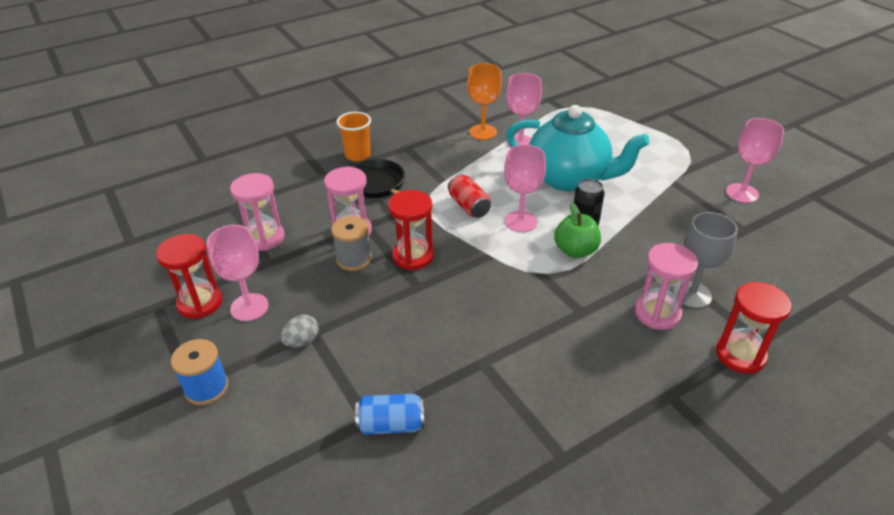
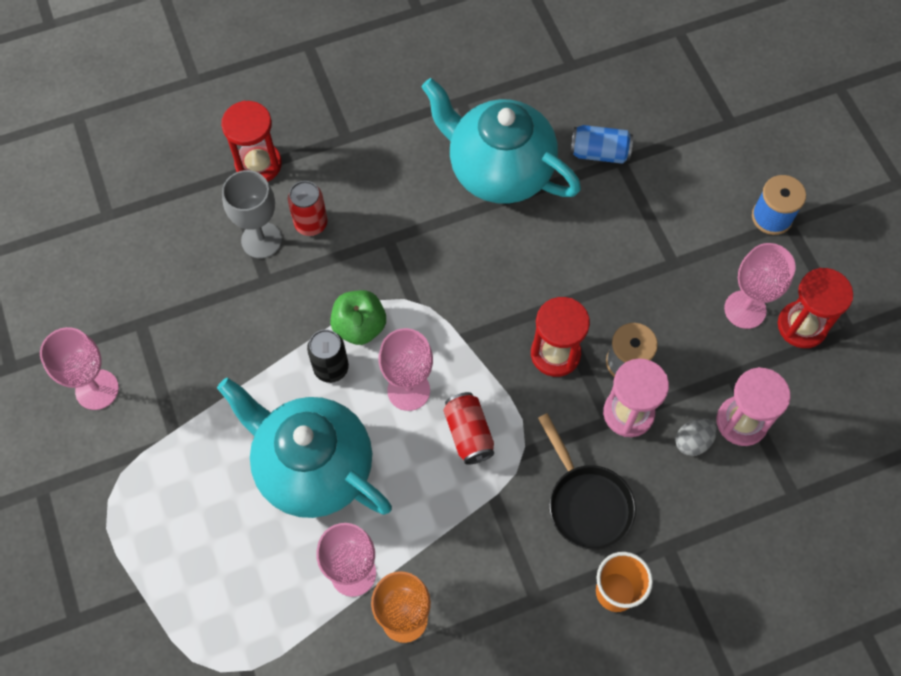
camera: 170 degrees left, 25 degrees up
(302, 341) = (684, 254): grey egg -> grey egg (693, 442)
(497, 388) = (499, 170): none -> turquoise teapot
(657, 313) = (311, 224): pink hourglass -> red can

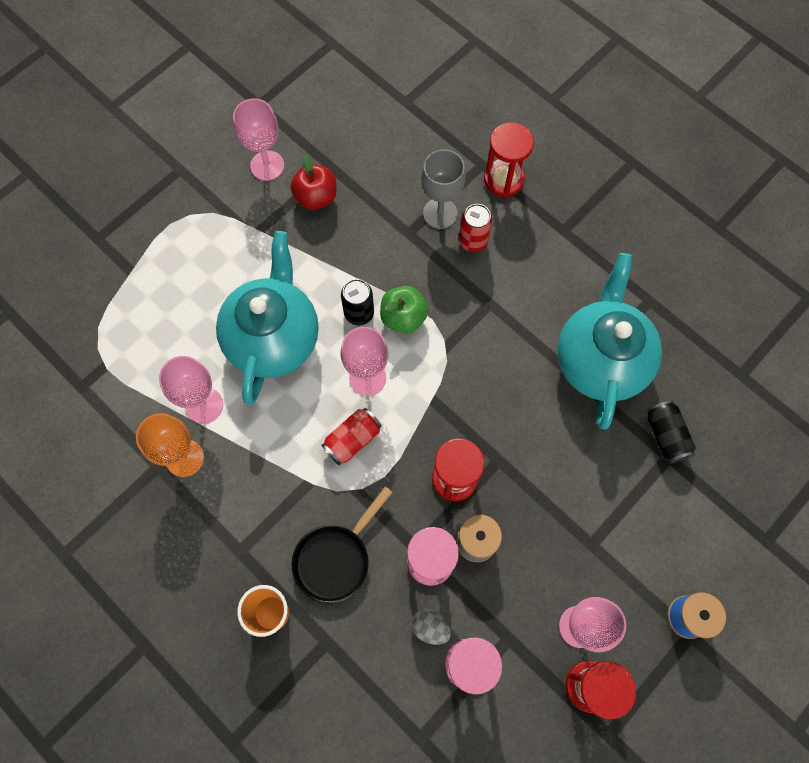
camera: 65 degrees right, 5 degrees up
(168, 354) = (316, 197): none -> red apple
(599, 153) = (666, 436): blue can -> black can

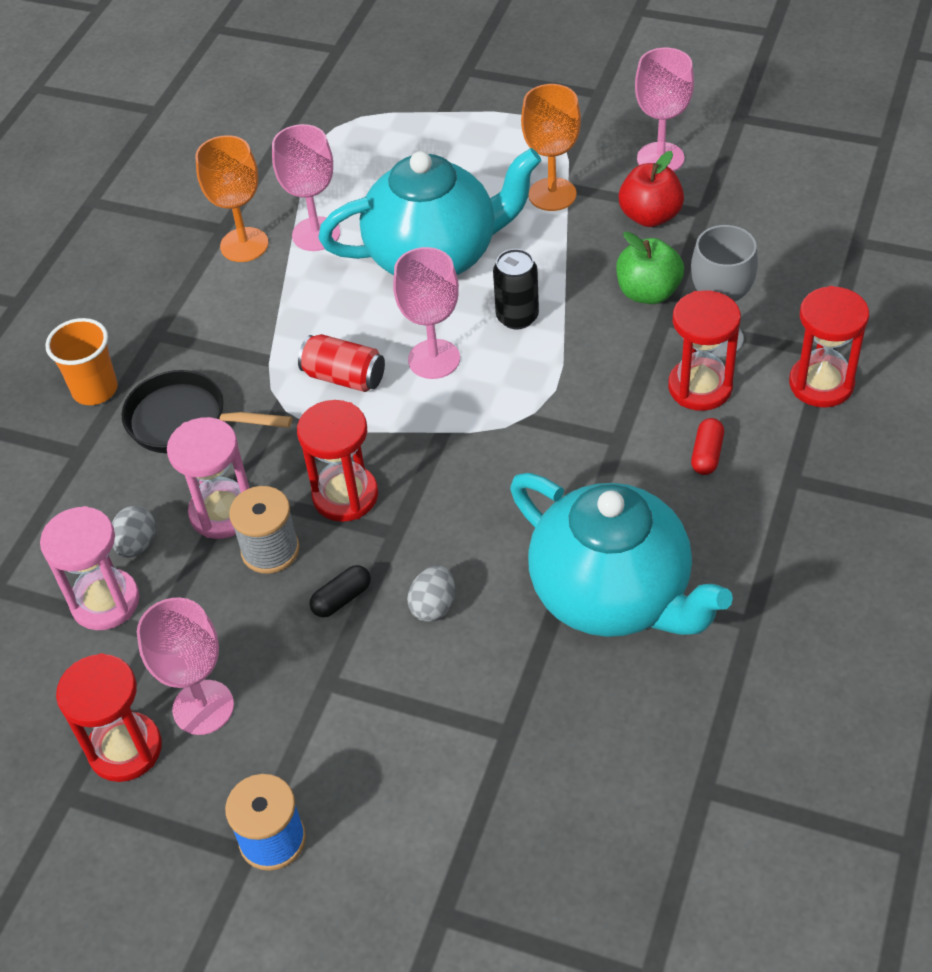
camera: 70 degrees right, 20 degrees down
(260, 242) = (552, 194): none -> orange goblet
(403, 317) = (539, 361): green apple -> green apple (648, 292)
(473, 241) = (700, 387): red can -> red hourglass
(525, 263) = (707, 454): none -> red capsule
(534, 512) = (342, 599): none -> black capsule
(564, 461) = (433, 606): none -> grey egg
(600, 360) = (612, 595): turquoise teapot -> turquoise teapot turned 60 degrees clockwise
(666, 436) = (540, 718): black can -> none

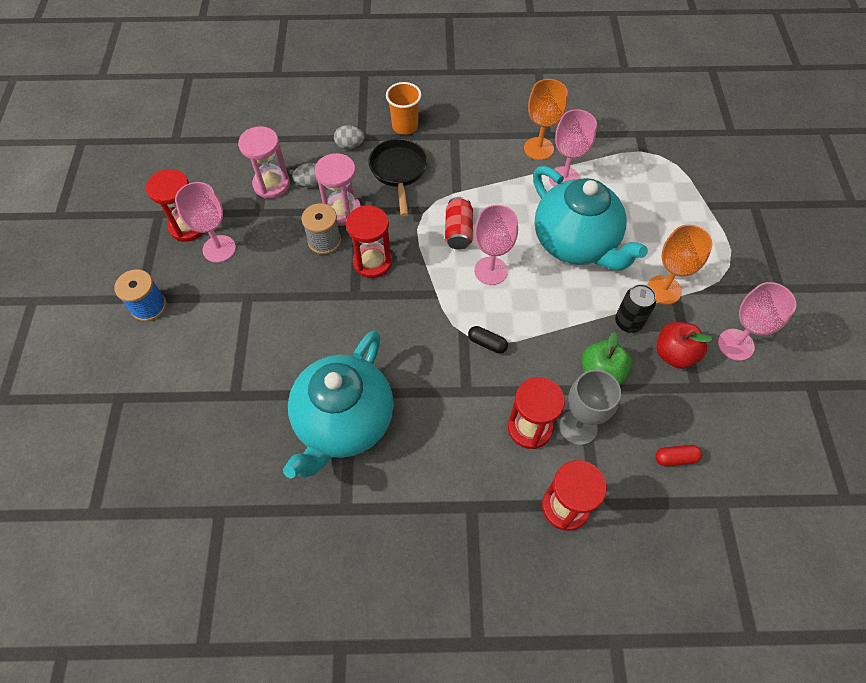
camera: 65 degrees right, 10 degrees up
(342, 599) = (302, 285): black capsule -> black capsule (487, 343)
(433, 606) = (309, 330): grey egg -> grey egg (350, 145)
(517, 317) = (544, 303): black can -> black can (628, 322)
(707, 454) = (473, 447): red capsule -> red capsule (675, 458)

